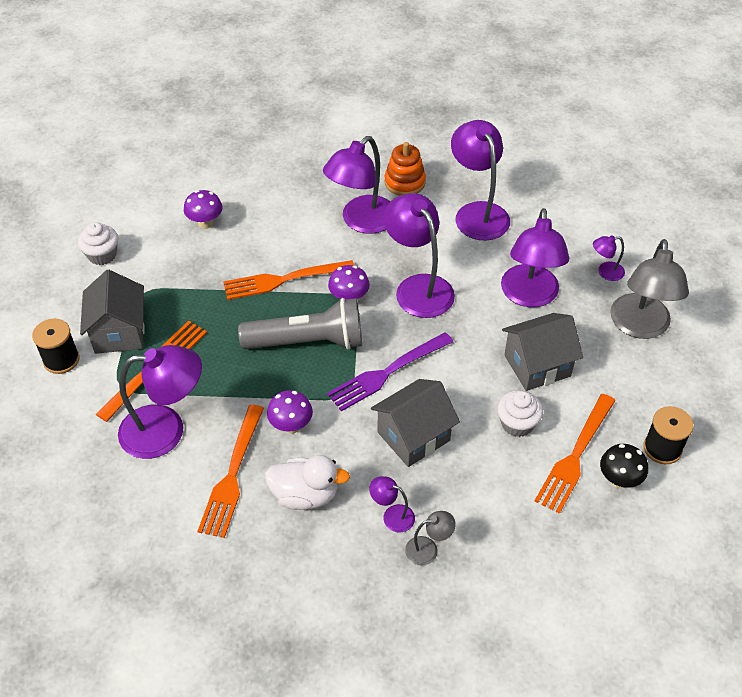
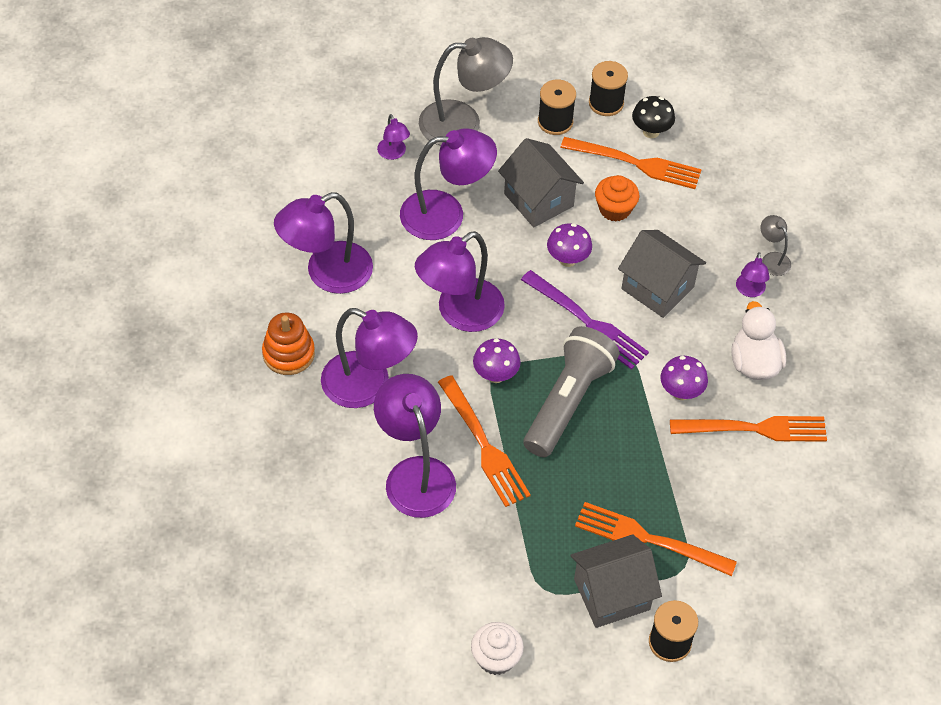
camera: 105 degrees left, 5 degrees up
(166, 430) = (725, 503): purple lamp -> purple lamp (415, 474)
(205, 223) = (411, 555): purple mushroom -> purple mushroom (567, 259)
(308, 341) = (567, 401): grey flashlight -> grey flashlight turned 45 degrees clockwise
(517, 424) = (614, 209): white cupcake -> orange cupcake
(638, 399) = (555, 122): none -> black spool

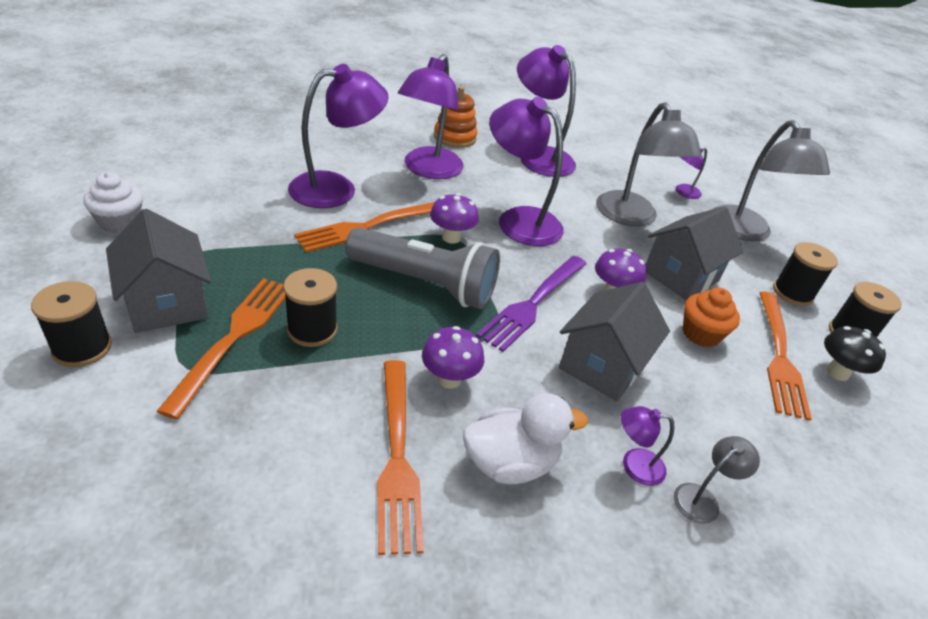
camera: 80 degrees right, 15 degrees down
(446, 214) = (631, 217): purple lamp -> grey lamp
(635, 485) = (312, 330): none -> black spool

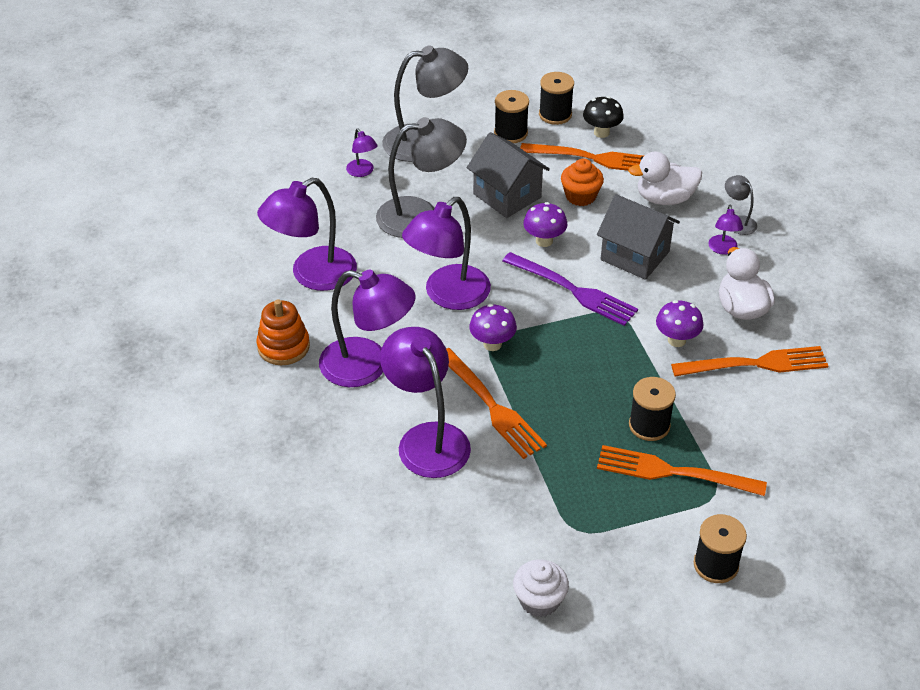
camera: 85 degrees left, 5 degrees up
(167, 303) = (647, 527): grey house -> none
(425, 283) = (567, 359): grey flashlight -> none
(725, 416) = (664, 198): none -> white duck

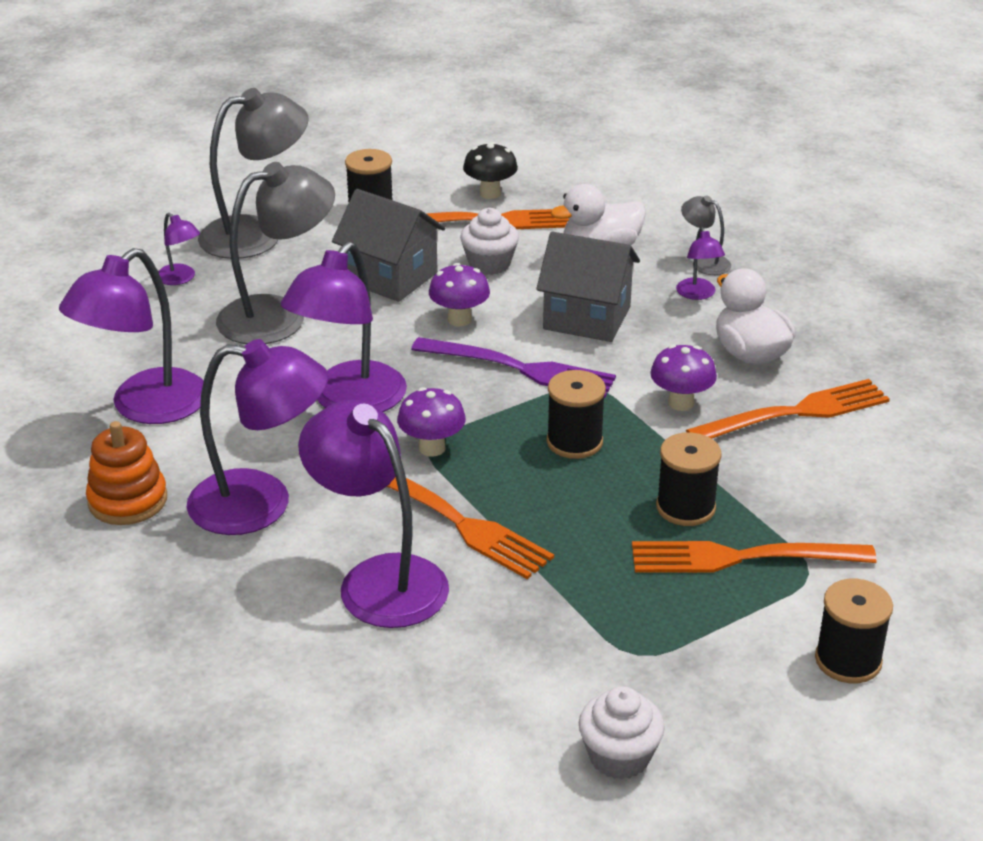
camera: 15 degrees left, 10 degrees down
(555, 114) = (422, 182): black spool -> black spool (574, 442)
(580, 196) = (489, 264): orange cupcake -> white cupcake

